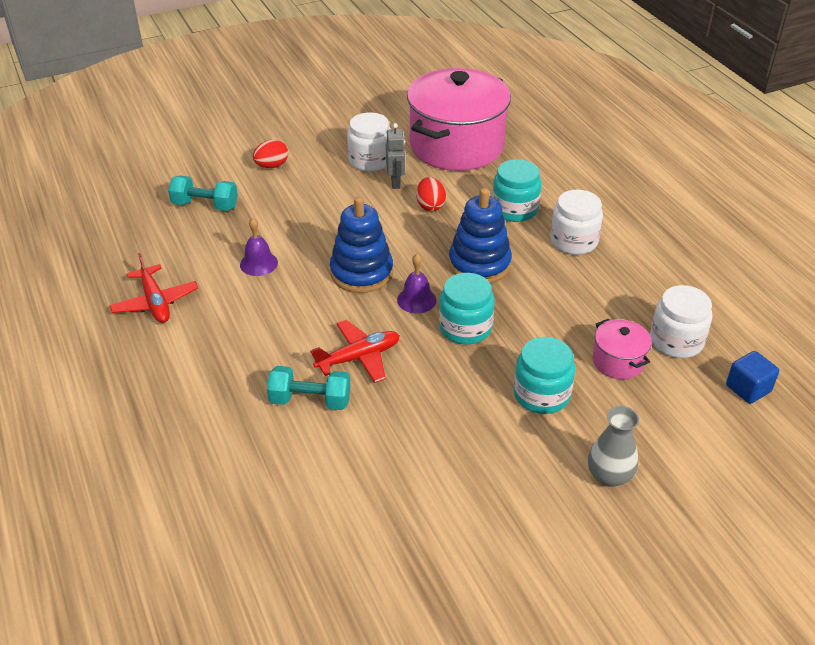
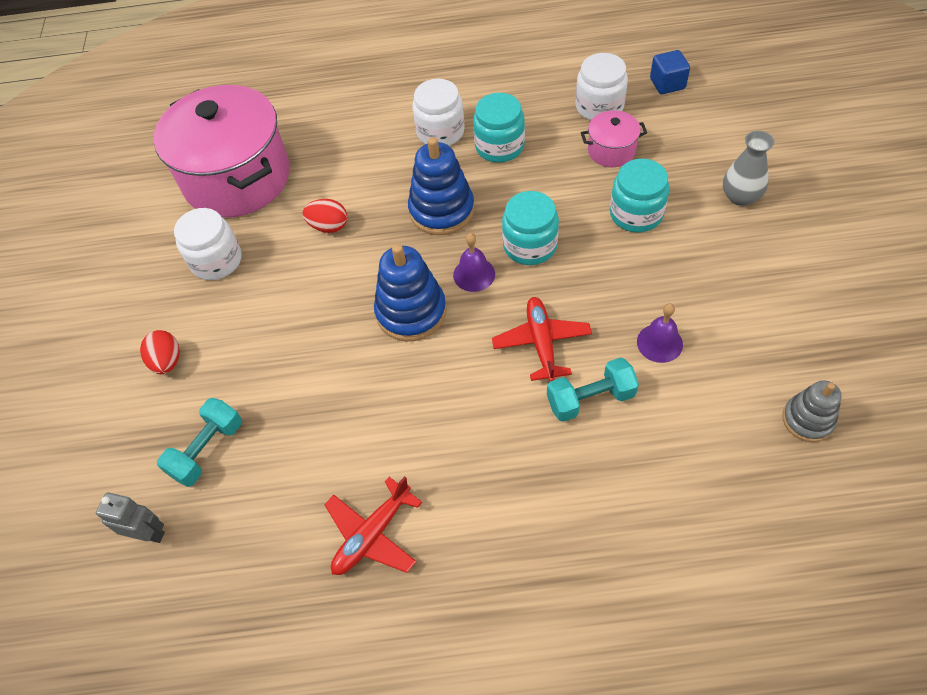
camera: 65 degrees left, 15 degrees up
(155, 302) = (372, 534): red plane -> red plane turned 135 degrees clockwise
(258, 263) = (350, 409): purple bell -> purple bell (659, 343)
(310, 400) = (590, 399): turquoise dumbbell -> turquoise dumbbell turned 45 degrees clockwise
(335, 566) = (807, 420): none -> grey stacking toy
(396, 182) = (271, 246): grey robot -> grey robot (148, 533)
(515, 209) = (371, 161): turquoise jar -> turquoise jar (499, 146)

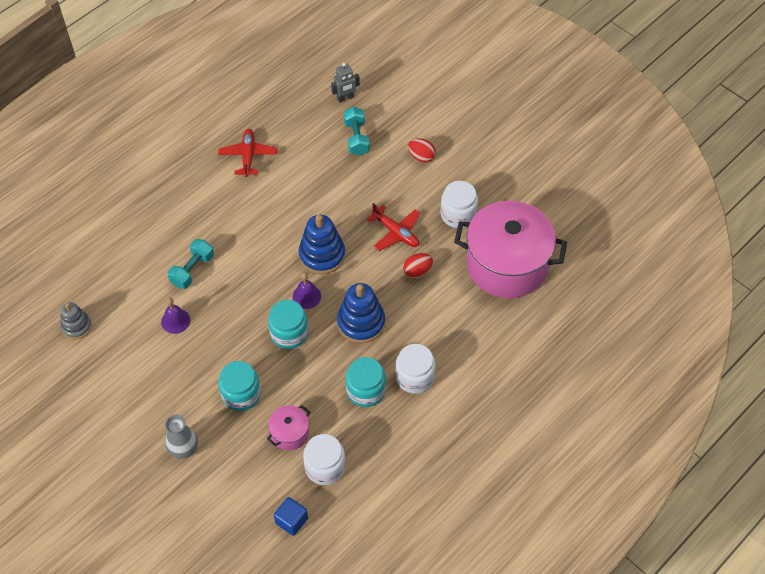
camera: 135 degrees right, 0 degrees up
(541, 343) = (238, 282): red plane -> red plane (396, 232)

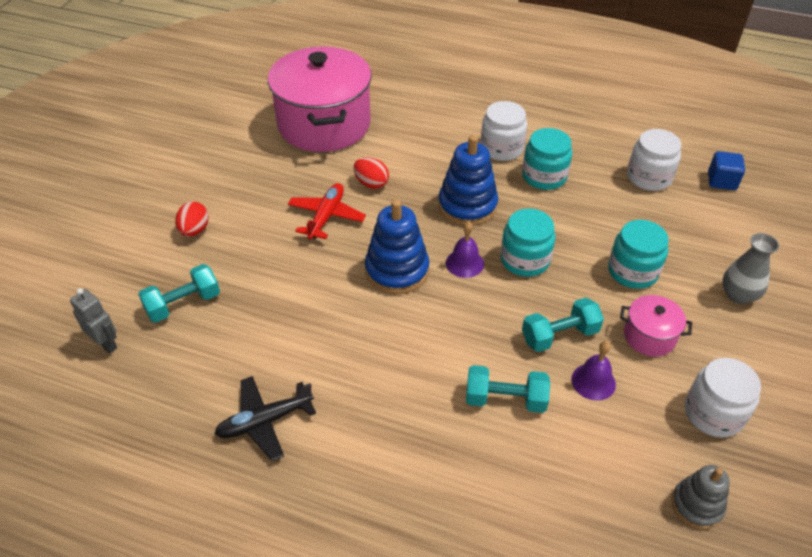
camera: 115 degrees left, 10 degrees down
(217, 321) = (559, 335): none -> turquoise dumbbell
(248, 156) = (265, 421): red plane -> black plane
(290, 433) = (639, 214): pink pot -> pink pot (649, 336)
(458, 214) = (273, 175): white jar -> white jar (713, 413)

